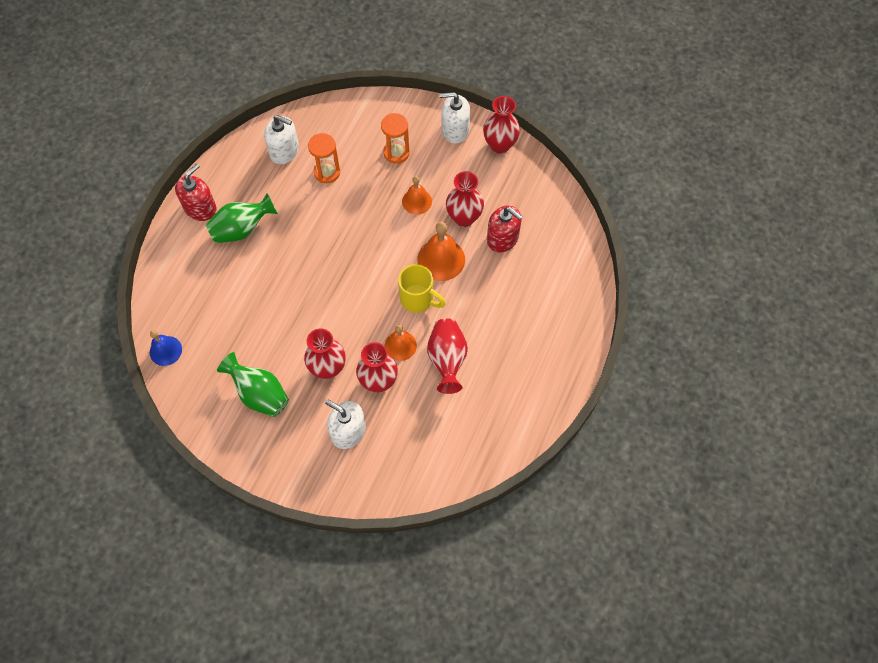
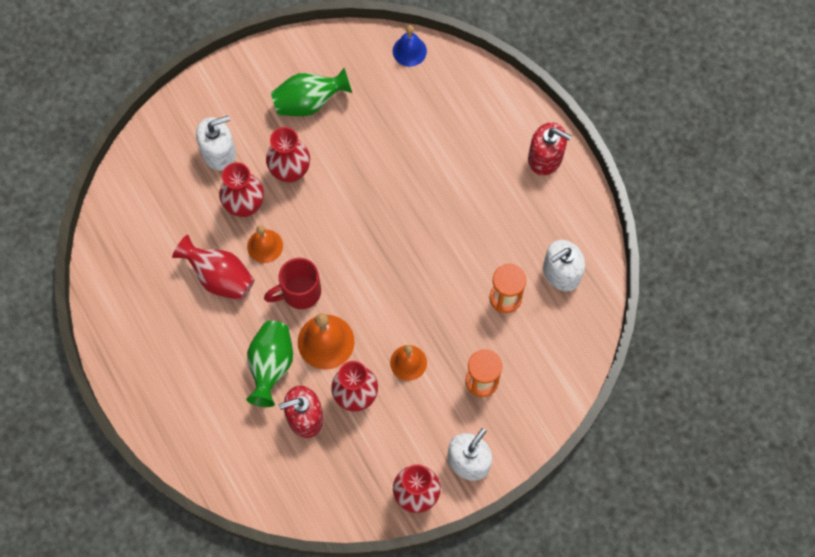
camera: 125 degrees right, 5 degrees up
(200, 208) = (545, 157): red soap dispenser -> red soap dispenser turned 45 degrees counterclockwise
(242, 229) = (493, 181): green vase -> green vase (271, 365)
(418, 299) = (299, 292): yellow mug -> red mug

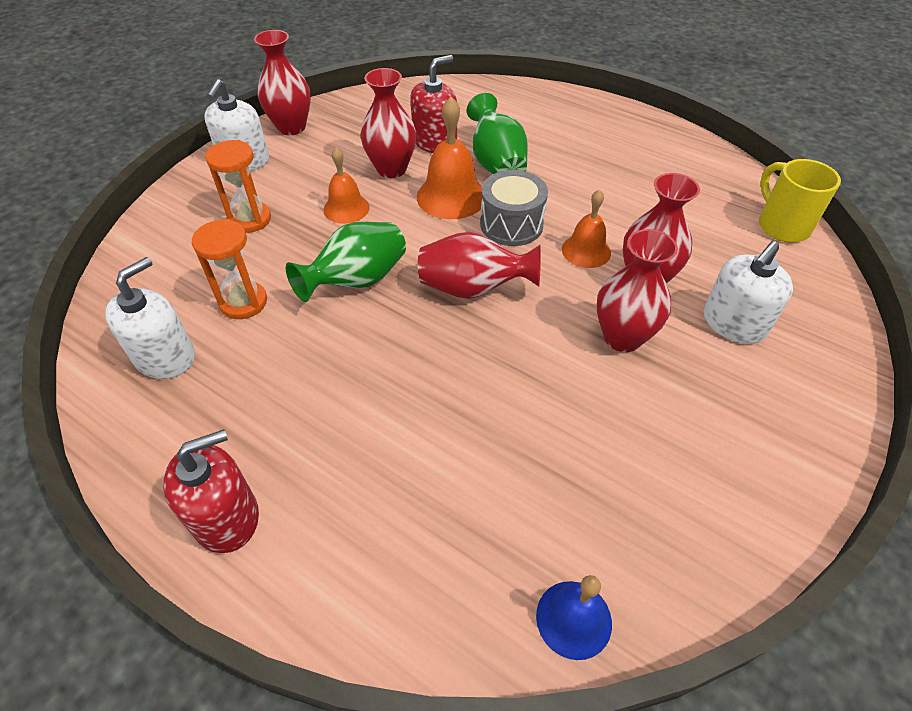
camera: 155 degrees right, 20 degrees down
(117, 210) = (781, 225): none -> yellow mug
(219, 277) = (611, 209): red vase -> red vase (473, 289)
(299, 292) = (511, 225): red mug -> grey drum
(309, 102) = (674, 441): green vase -> green vase (357, 281)
(545, 157) = (226, 517): red soap dispenser -> red soap dispenser turned 150 degrees clockwise

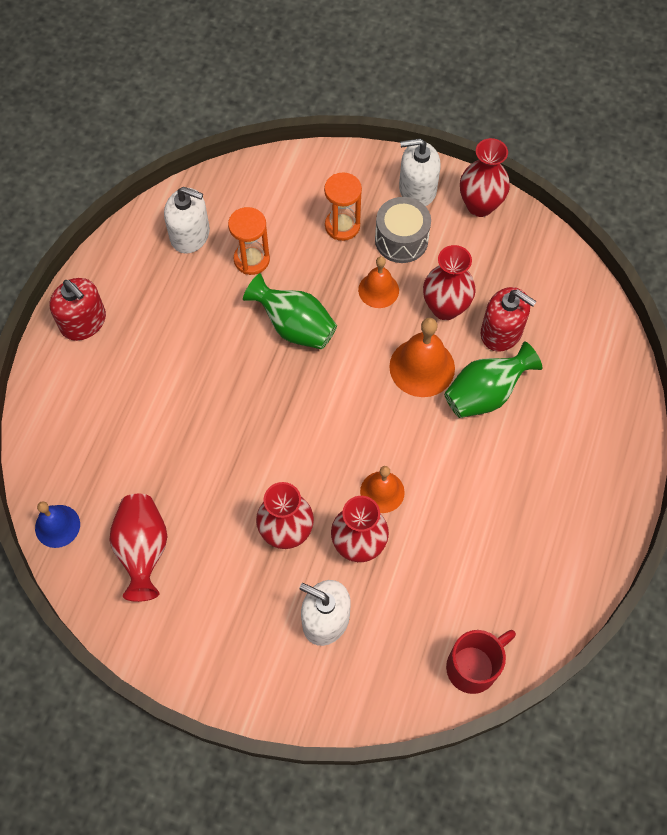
camera: 75 degrees right, 15 degrees up
(473, 289) = (310, 412): red vase -> red vase (143, 550)
(511, 225) = (398, 425): grey drum -> grey drum (401, 240)
(781, 225) = (473, 666): yellow mug -> red mug

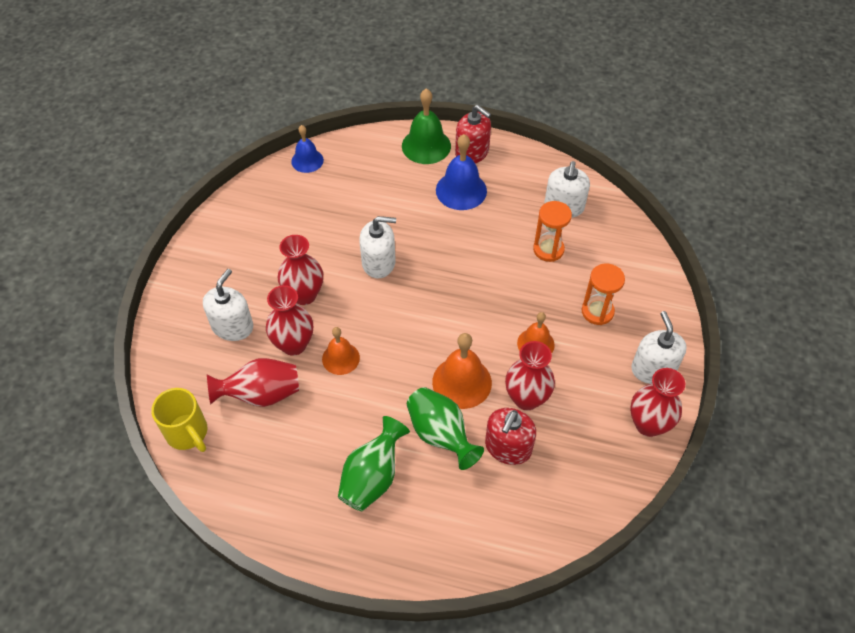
camera: 85 degrees right, 10 degrees down
(60, 374) = (426, 146): none -> green bell
(83, 322) = (472, 152): red soap dispenser -> red soap dispenser turned 90 degrees counterclockwise
(143, 550) = (289, 209): red vase -> red vase (261, 394)
(145, 341) = (461, 190): none -> blue bell
(247, 443) = (379, 262): none -> white soap dispenser
(294, 326) = (488, 285): green vase -> green vase (372, 477)
(401, 240) = (593, 359): grey drum -> none
(473, 666) = (188, 433): red mug -> yellow mug

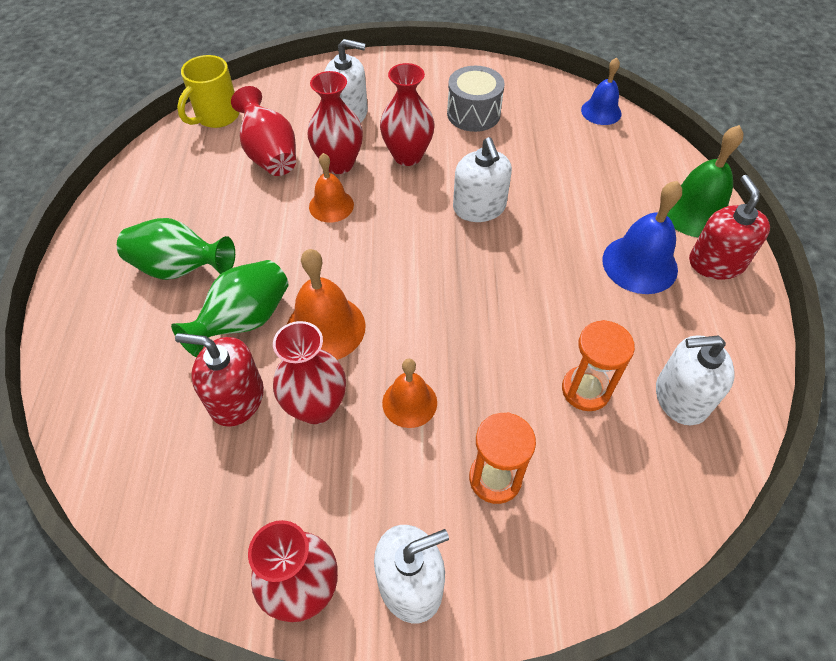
camera: 75 degrees right, 0 degrees up
(273, 239) = (473, 113): none -> grey drum
(472, 152) = (716, 262): red soap dispenser -> red soap dispenser turned 150 degrees clockwise

